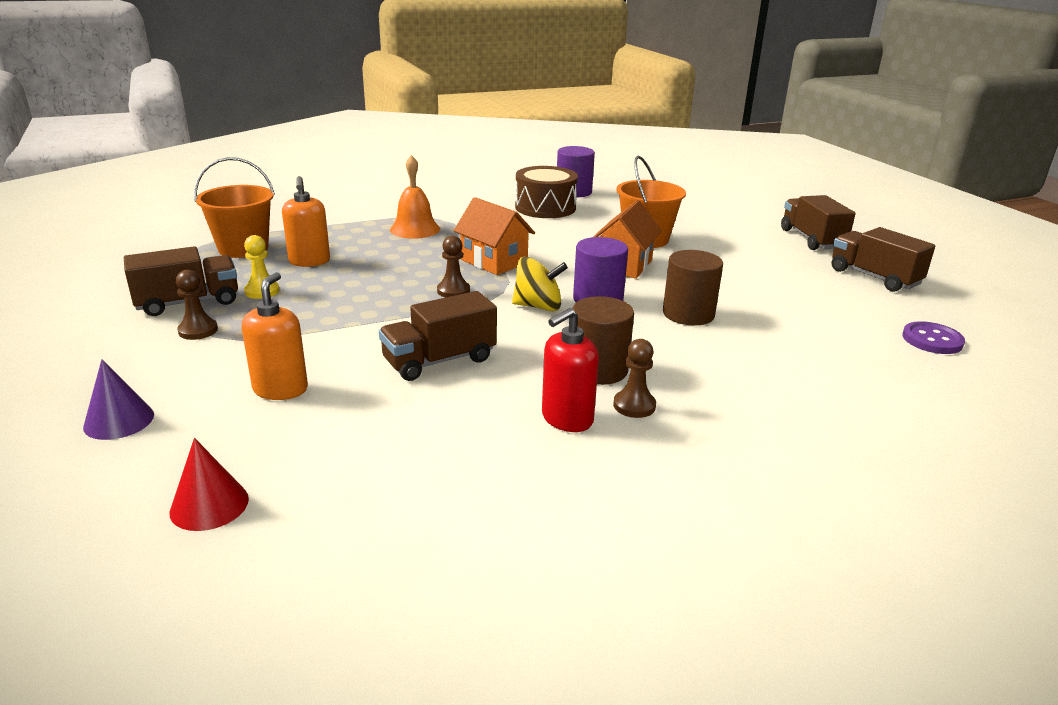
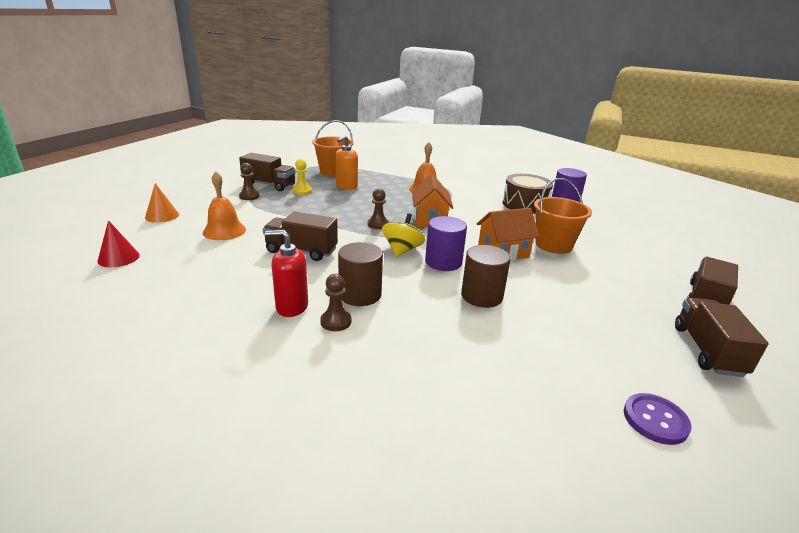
camera: 45 degrees right, 0 degrees up
(119, 420) = (162, 216): purple cone -> orange cone
(280, 389) = (224, 231): orange soap dispenser -> orange bell
(538, 306) = (402, 250): yellow spinning top -> yellow spinning top turned 120 degrees counterclockwise

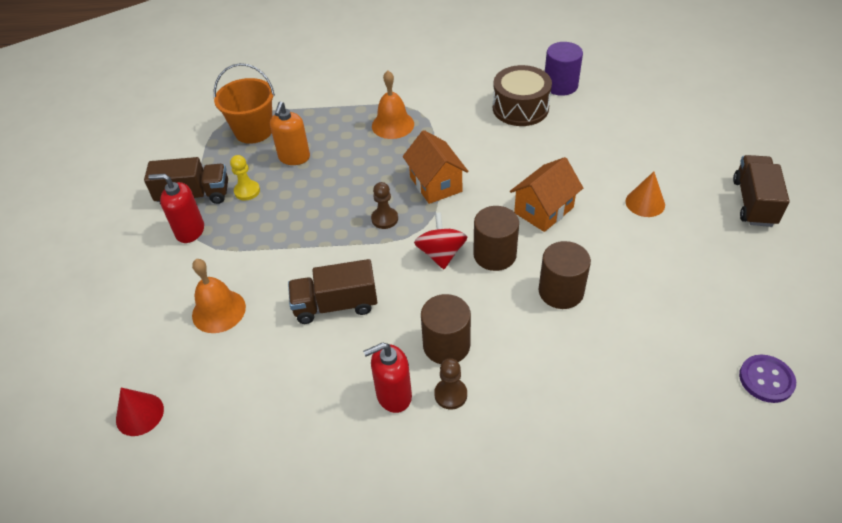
camera: 20 degrees left, 20 degrees up
(162, 216) = (115, 318): orange cone -> orange cone (645, 203)
(249, 196) = (190, 231): brown pawn -> red soap dispenser
(402, 250) = (441, 254): yellow spinning top -> red spinning top
(443, 262) = (494, 255): purple cylinder -> brown cylinder
(553, 245) = (586, 174): orange bucket -> none
(707, 351) = (776, 275): brown truck -> none

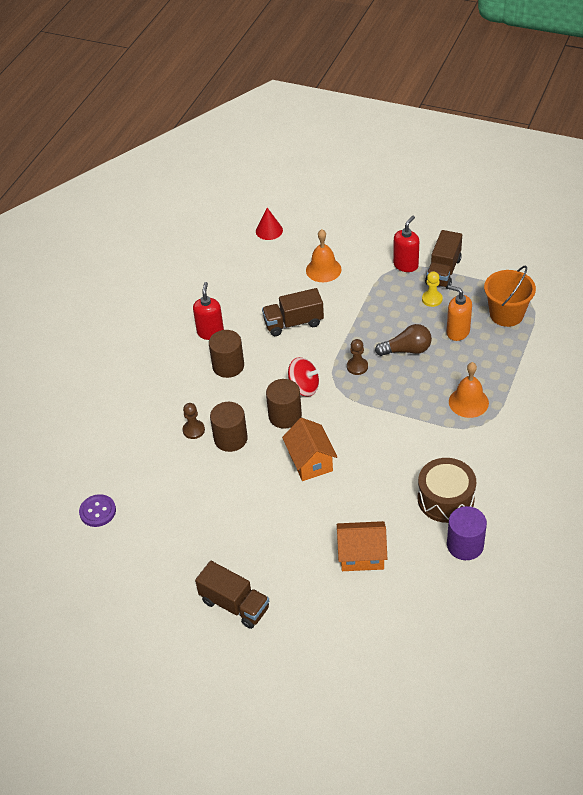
camera: 115 degrees right, 0 degrees up
(335, 305) = (293, 323): brown truck -> brown truck turned 120 degrees counterclockwise
(339, 187) = (407, 350): none -> brown light bulb
(435, 184) = (378, 407): orange house -> orange house (361, 555)
(450, 394) = (194, 357): brown pawn -> brown pawn (193, 430)
(645, 203) = (279, 530): orange cone -> none

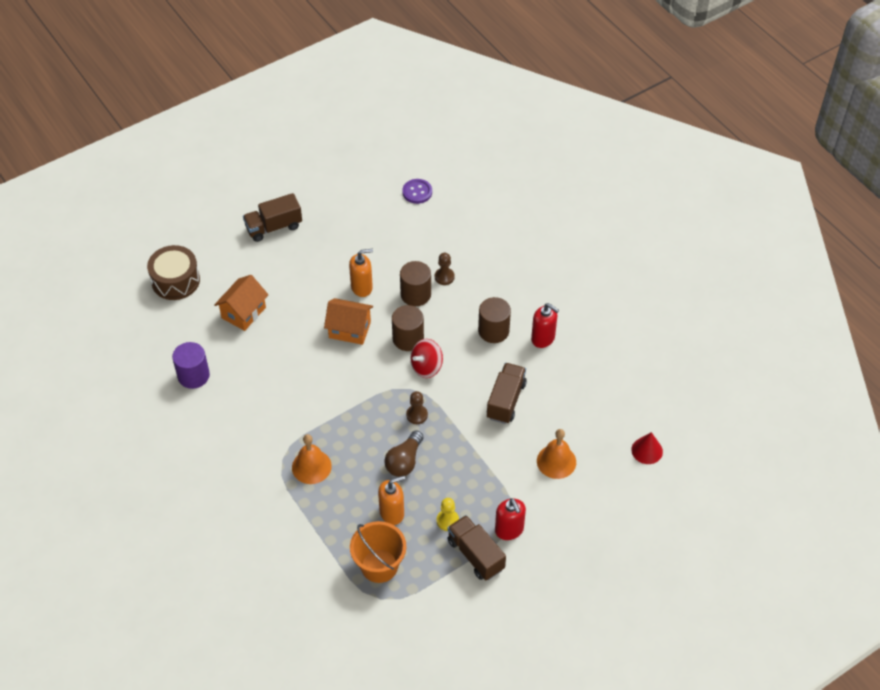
camera: 120 degrees right, 5 degrees up
(254, 482) = (362, 287): none -> orange soap dispenser
(445, 499) = (240, 390): brown drum -> brown drum (175, 281)

